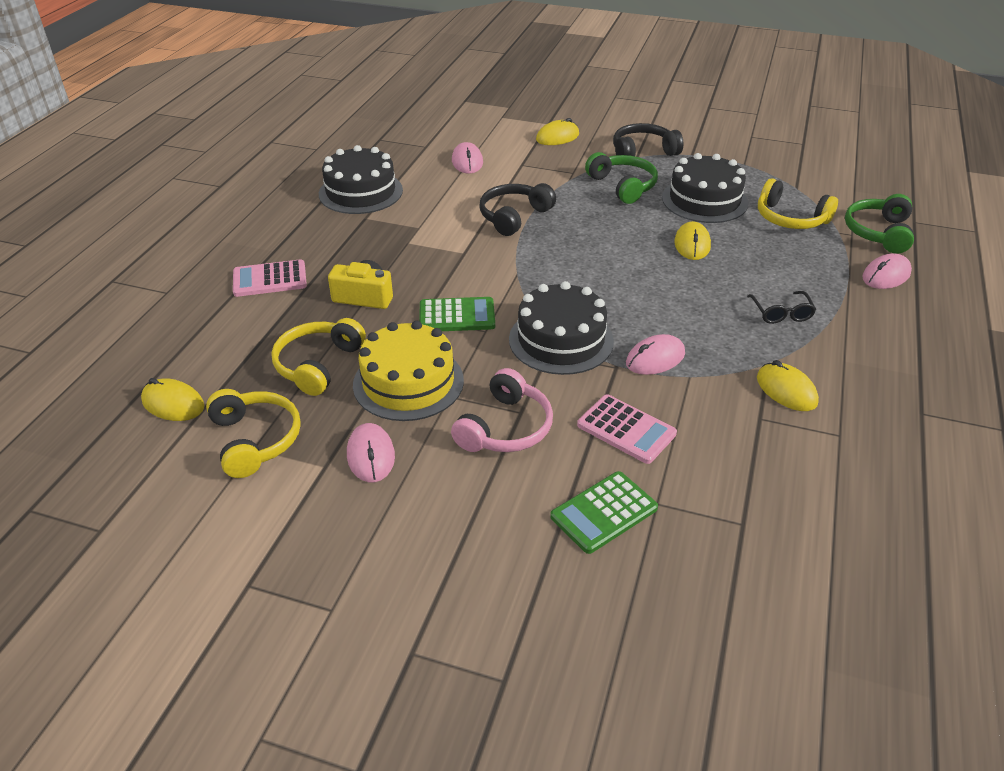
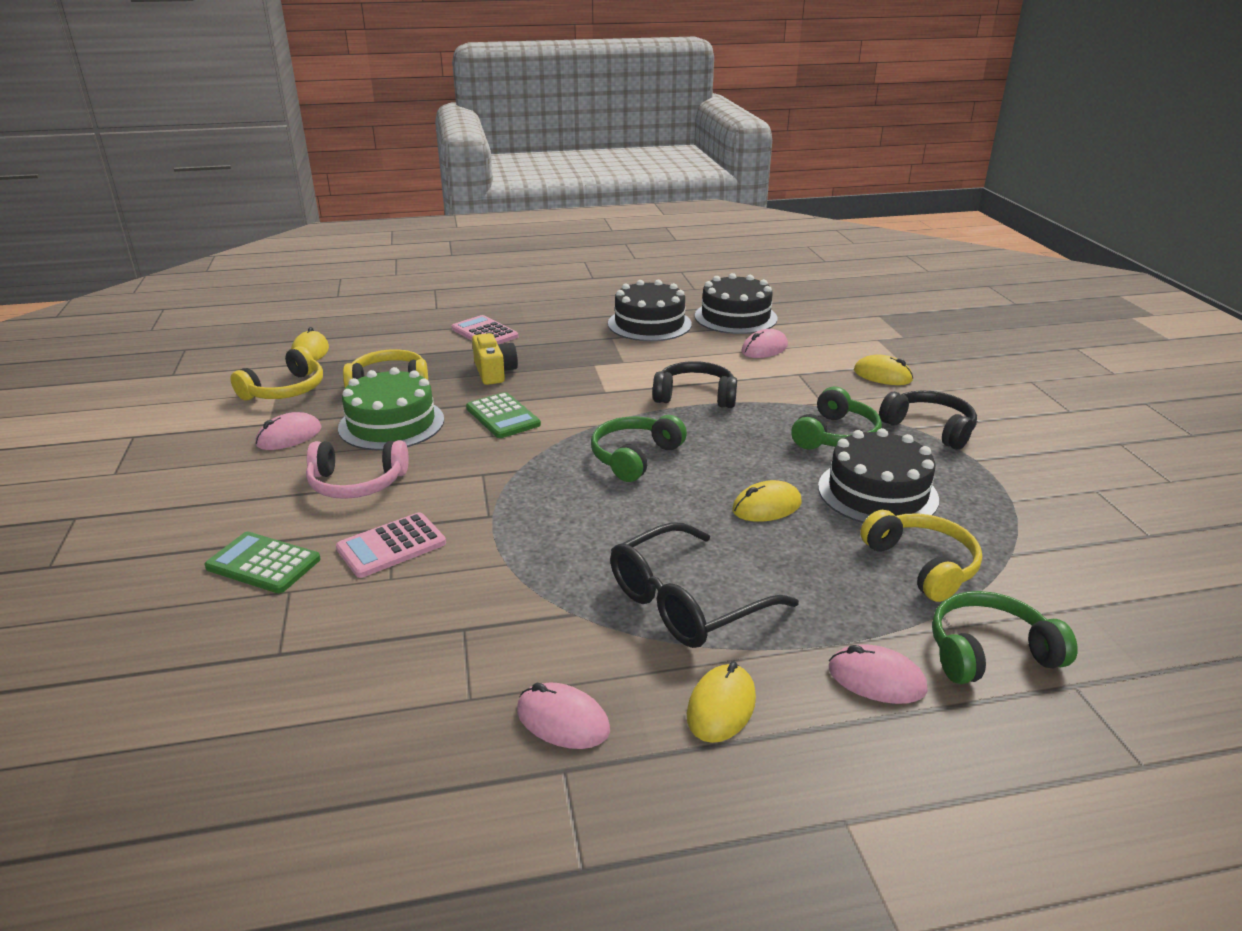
camera: 60 degrees right, 10 degrees down
(408, 382) = (391, 423): yellow cake -> green cake
(561, 340) = (508, 475): black cake -> black cake (735, 317)
(583, 273) = (635, 457): none -> green headphones
(626, 429) = (391, 546): pink calculator -> pink calculator turned 45 degrees clockwise
(655, 359) = (520, 535): pink mouse -> pink mouse (563, 720)
(781, 313) = (686, 602): black glasses -> black glasses, size x1.99
(786, 390) = (529, 638): yellow mouse -> yellow mouse (721, 707)
(790, 218) = (922, 565): yellow headphones -> yellow headphones turned 150 degrees clockwise

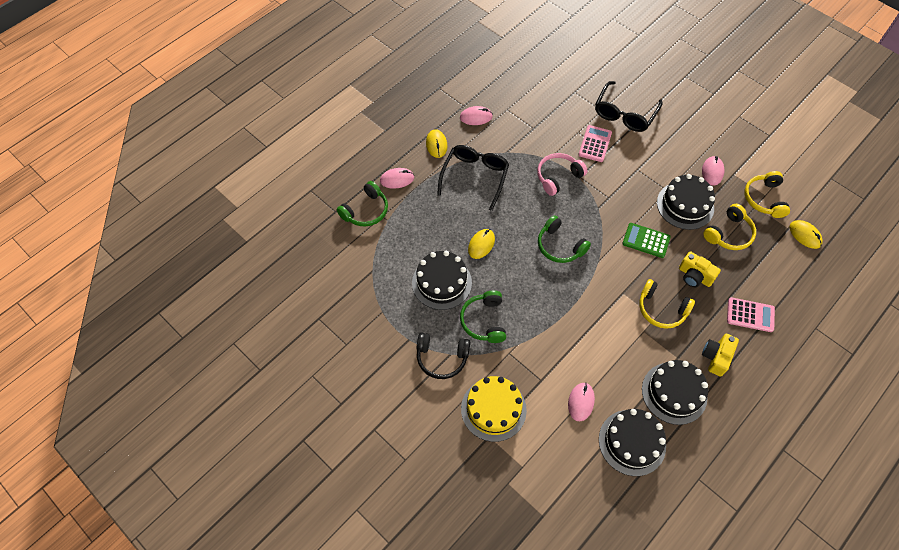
camera: 145 degrees right, 30 degrees up
(263, 563) = (624, 114): green calculator -> black glasses
(357, 483) = (648, 164): pink headphones -> pink headphones (558, 177)
(391, 423) = (685, 205): green cake -> black cake
(569, 325) = (716, 357): none -> yellow camera
(635, 457) = (560, 246): green headphones -> green headphones turned 135 degrees clockwise
(695, 396) = (576, 317): black headphones -> none
(882, 375) = (493, 409): yellow mouse -> yellow cake
(922, 565) = (404, 243): yellow headphones -> yellow headphones (661, 309)

